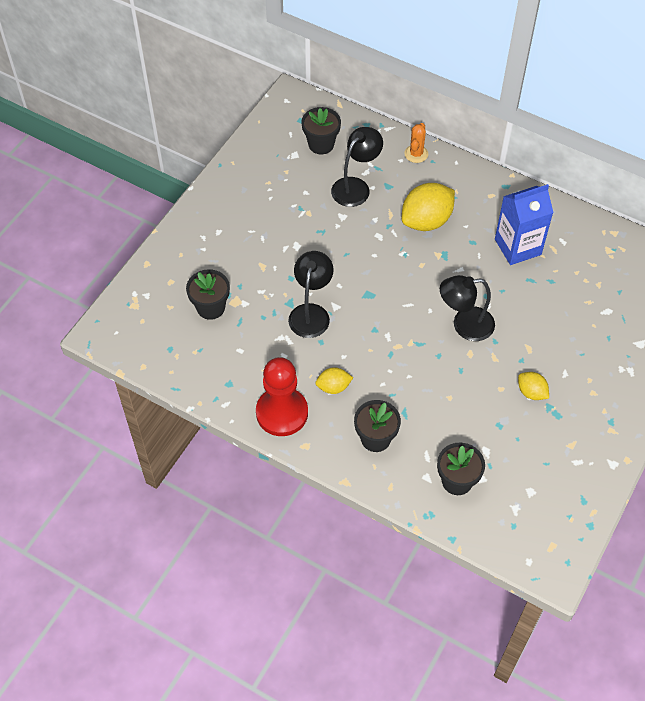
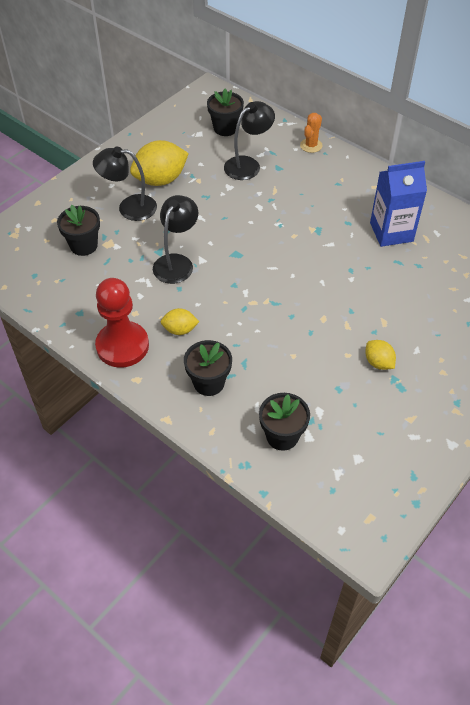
camera: 10 degrees right, 5 degrees down
(426, 221) = (307, 200): yellow lemon -> yellow lemon (160, 180)
(464, 325) = (323, 292): black lamp -> black lamp (129, 207)

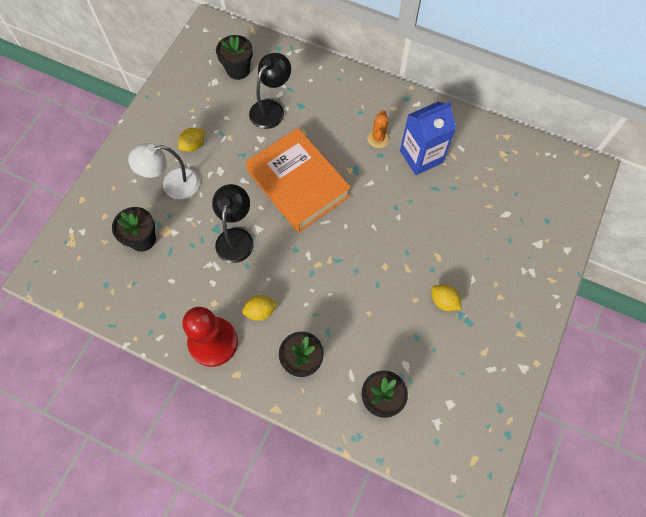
camera: 15 degrees left, 15 degrees up
(129, 207) = (173, 185): black lamp -> white lamp
(160, 180) = (193, 145): yellow lemon -> yellow lemon, size x0.53
(255, 230) = (298, 184): none -> orange book
(311, 145) = (324, 73): orange cactus -> orange cactus (378, 138)

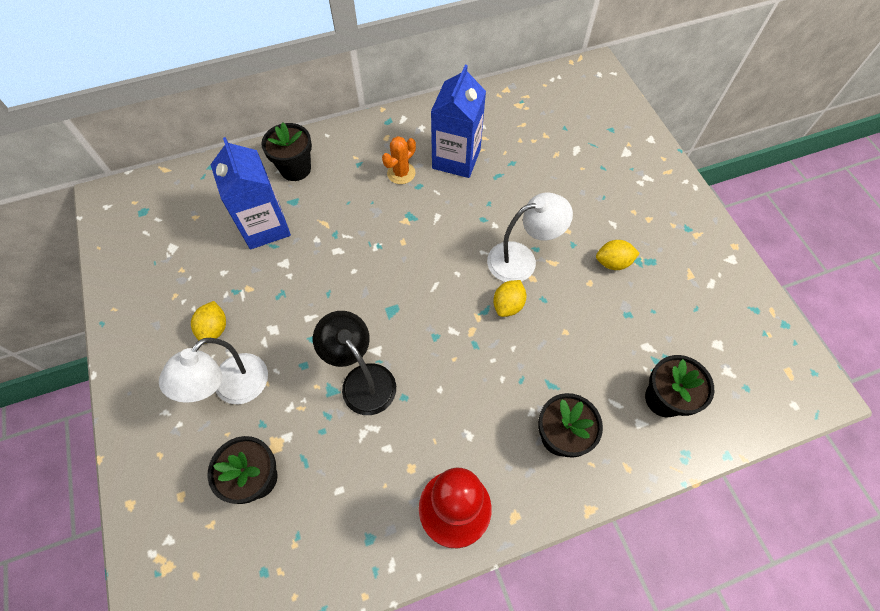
camera: 45 degrees left, 5 degrees down
(238, 70) = (188, 217): black flower pot -> black flower pot (295, 169)
(260, 311) = (467, 428): yellow lemon -> yellow lemon (508, 305)
(271, 109) = (265, 226): black lamp -> blue carton
(298, 184) = (370, 274): orange book -> none
(378, 138) = (401, 173): orange cactus -> orange cactus turned 75 degrees clockwise
(391, 250) = (521, 259): none -> white lamp

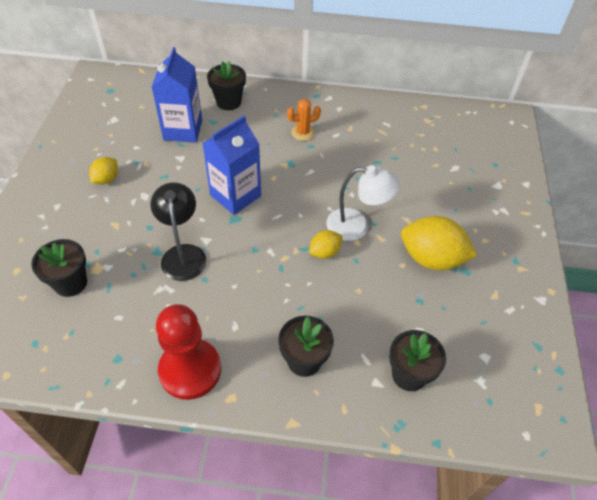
camera: 25 degrees right, 10 degrees down
(232, 388) = (93, 220): white lamp -> none
(456, 159) = (351, 138): blue carton -> blue carton (235, 195)
(613, 262) = (431, 258): yellow lemon -> yellow lemon, size x1.90

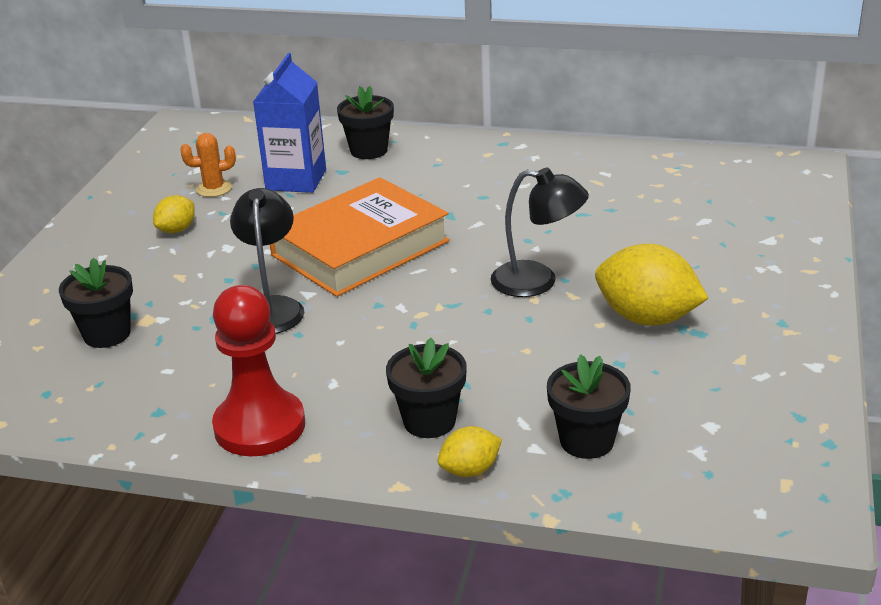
camera: 10 degrees right, 20 degrees down
(235, 195) = (360, 248): blue carton -> orange book
(303, 132) = (474, 182): orange cactus -> orange cactus (214, 189)
(325, 252) = (482, 309): yellow lemon -> yellow lemon (470, 470)
(357, 226) = (537, 281): white lamp -> black lamp

